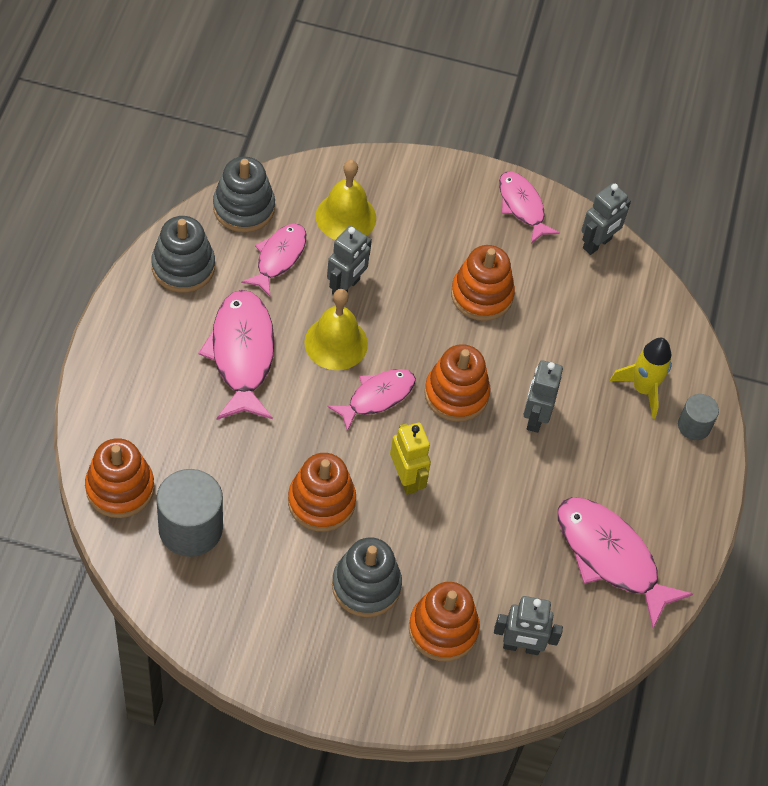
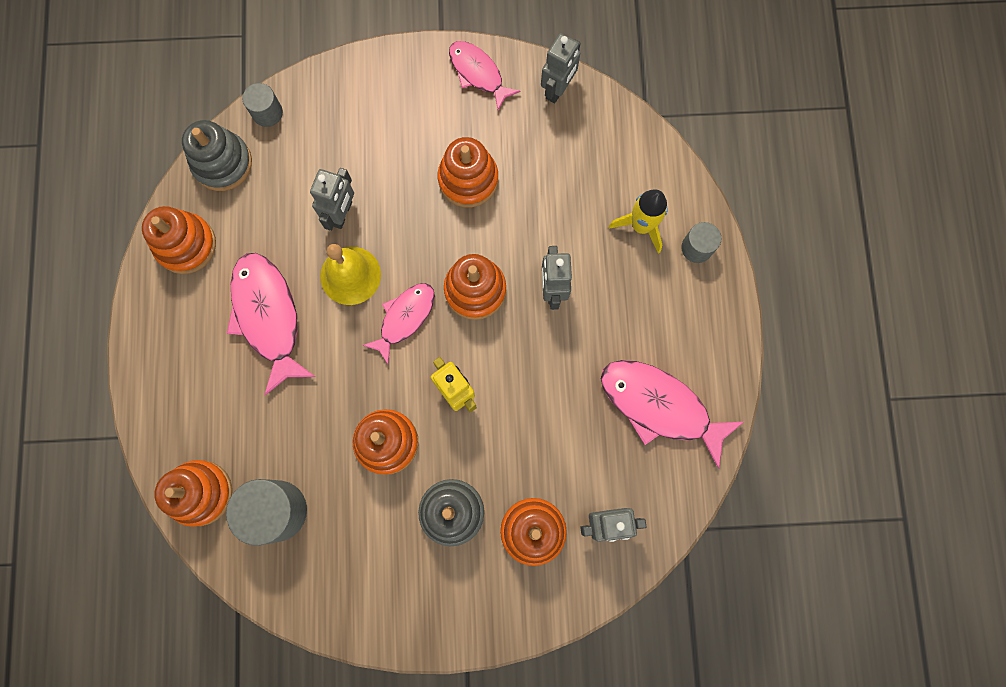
camera: 10 degrees left, 20 degrees up
(183, 267) = (186, 245): grey stacking toy -> orange stacking toy
(278, 257) = (271, 204): pink fish -> none
(303, 178) = (267, 113): none -> grey cylinder
(346, 217) = (319, 140): yellow bell -> none

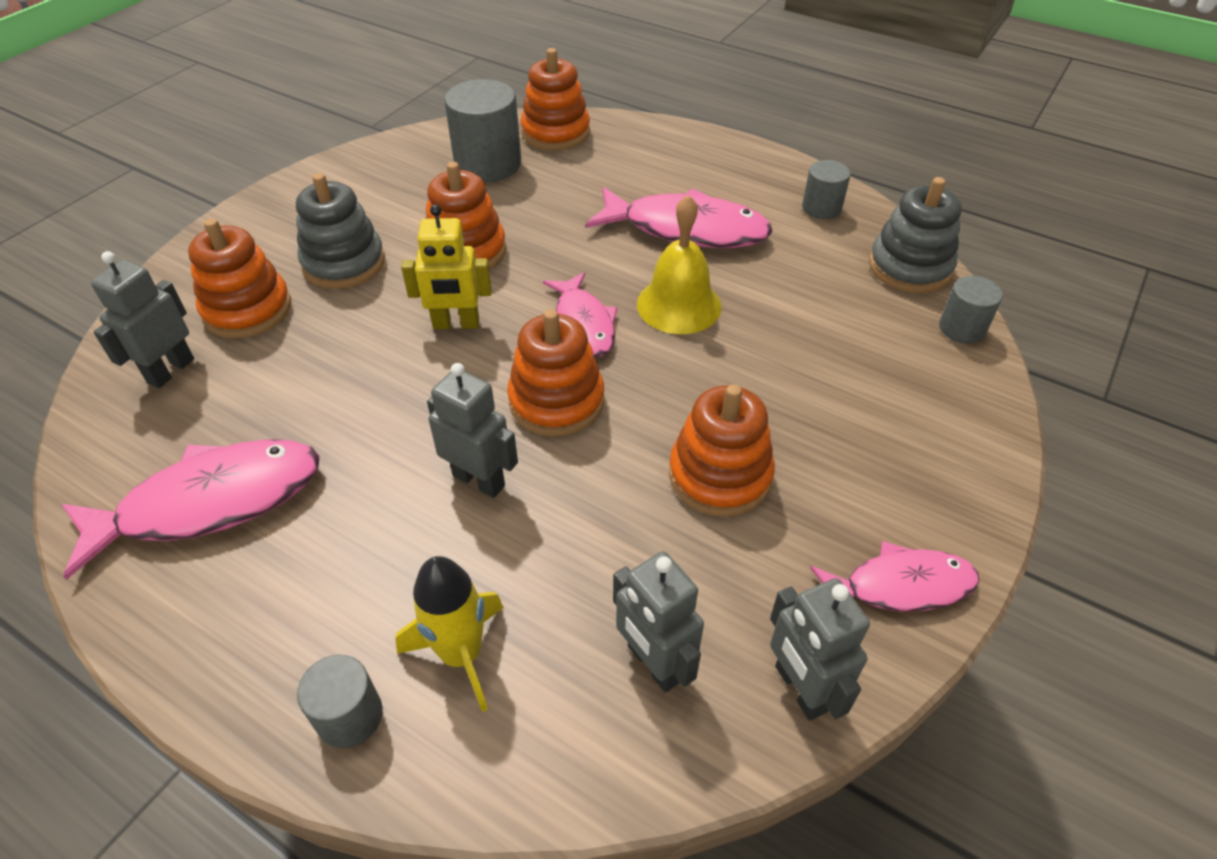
camera: 125 degrees right, 30 degrees down
(186, 245) = (821, 208): orange stacking toy -> grey cylinder
(342, 214) = (766, 332): grey robot -> grey robot (654, 663)

